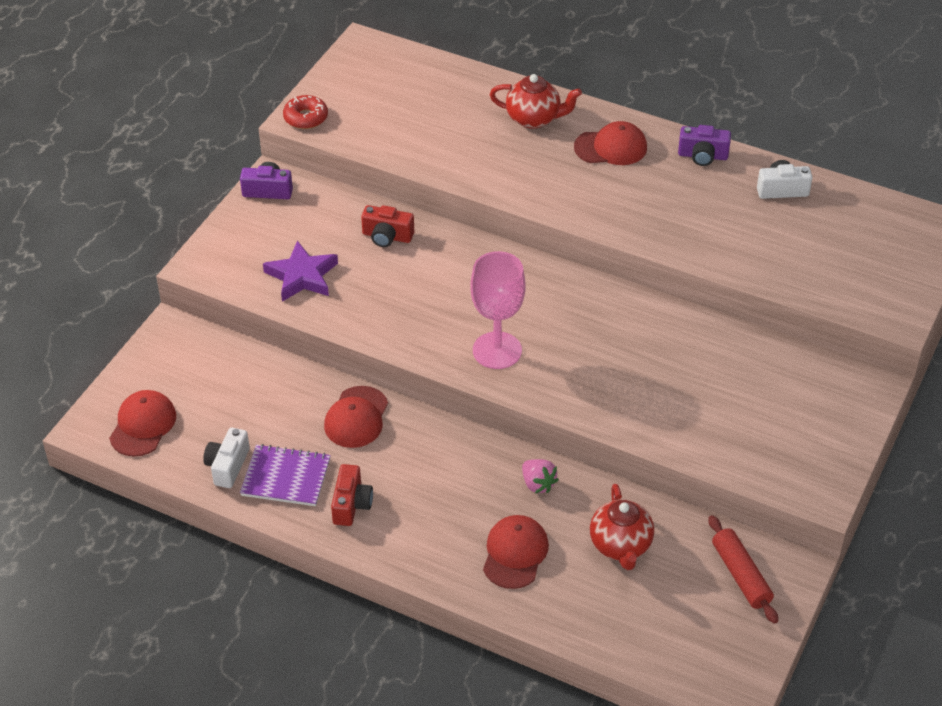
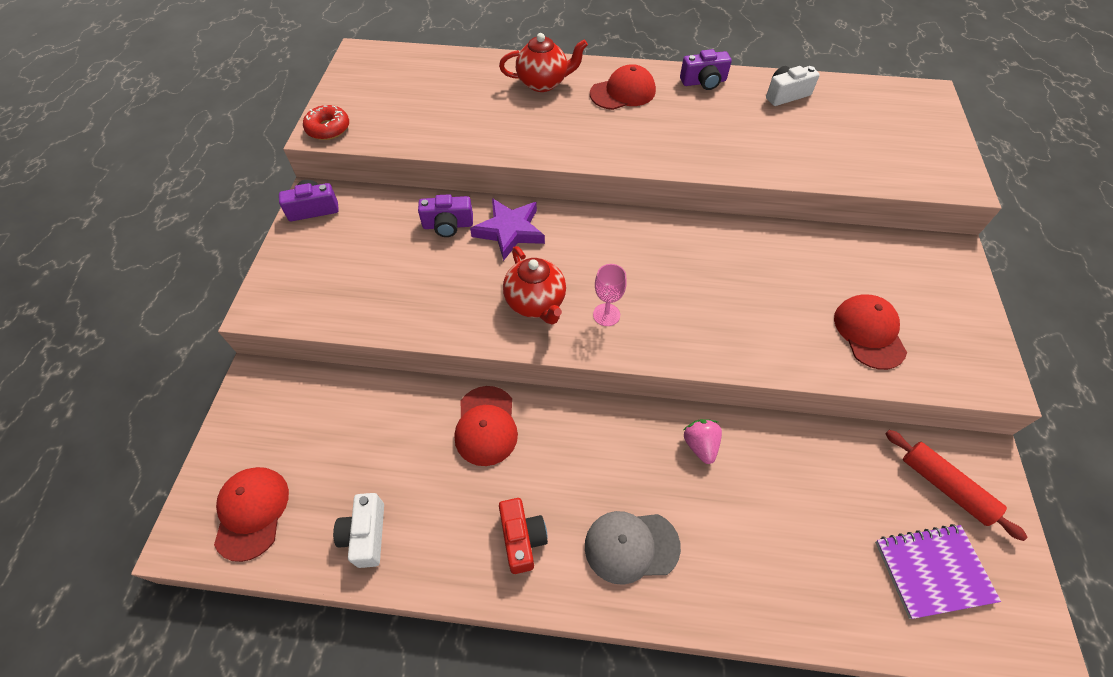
camera: 20 degrees left, 10 degrees up
(286, 477) = (437, 527): purple notebook -> purple notebook (933, 571)
(302, 276) = (377, 289): purple star -> purple star (509, 231)
(387, 236) = (448, 225): red camera -> purple camera
(438, 535) = (631, 546): none -> grey cap
(497, 350) = (606, 315): pink goblet -> pink goblet, size x0.53
(515, 553) = (720, 541): red cap -> red cap (869, 333)
(538, 484) = (700, 445): pink strawberry -> pink strawberry turned 135 degrees counterclockwise
(620, 546) = (816, 492): red teapot -> red teapot (536, 303)

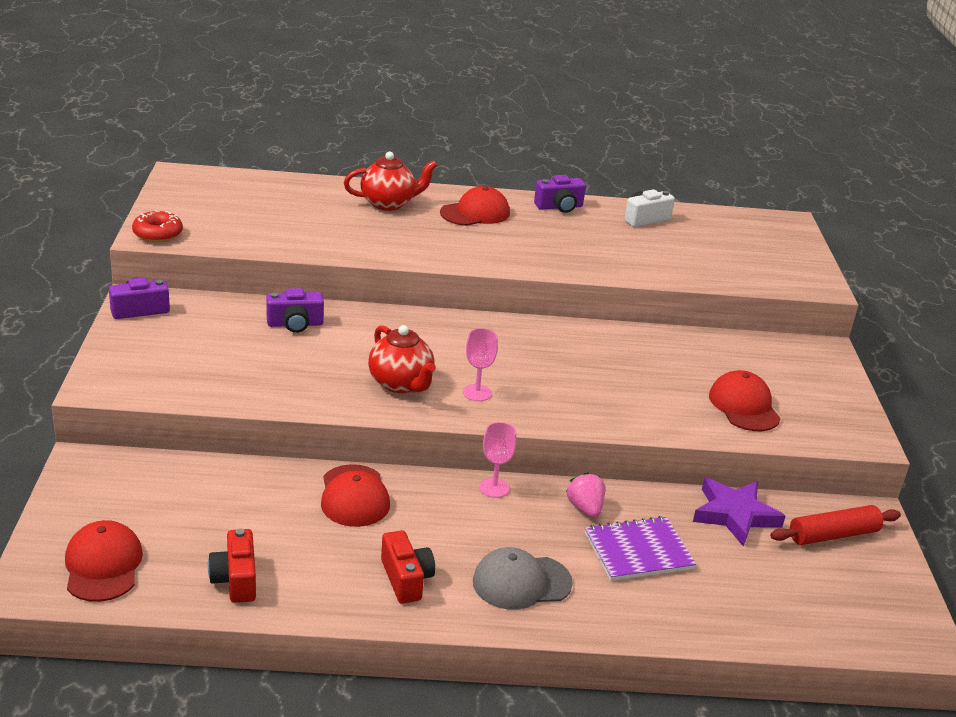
camera: 10 degrees left, 25 degrees down
(366, 535) = (236, 579): white camera -> red camera
(509, 231) = (364, 329): purple star -> purple star (734, 515)
(616, 416) = (494, 488): none -> pink goblet
(933, 571) = (823, 593): purple notebook -> purple notebook (638, 551)
(945, 486) = (833, 535): red rolling pin -> red rolling pin turned 60 degrees counterclockwise

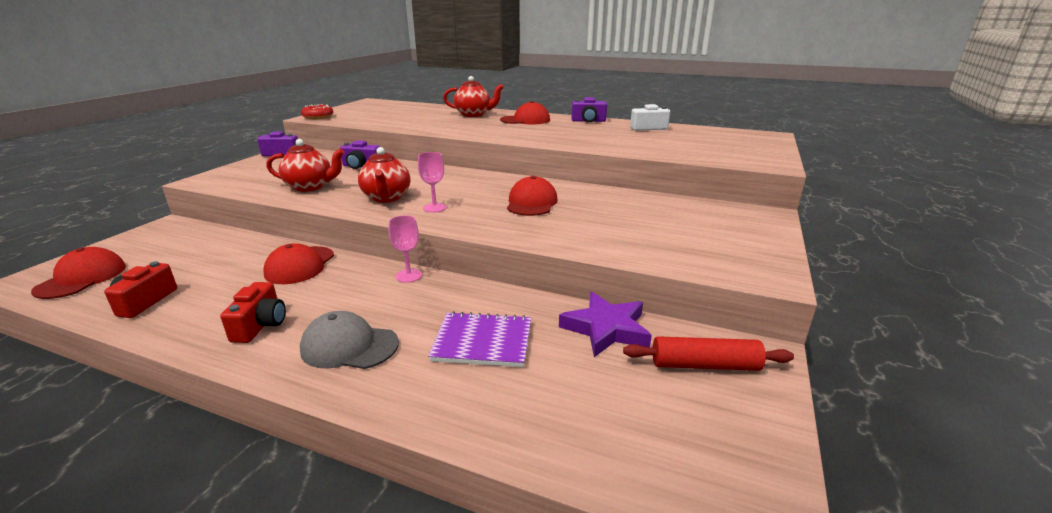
camera: 25 degrees right, 5 degrees down
(276, 377) = (310, 187): none -> red teapot
(585, 508) = (468, 301): pink strawberry -> none
(744, 406) = (656, 239): red cap -> red cap (531, 203)

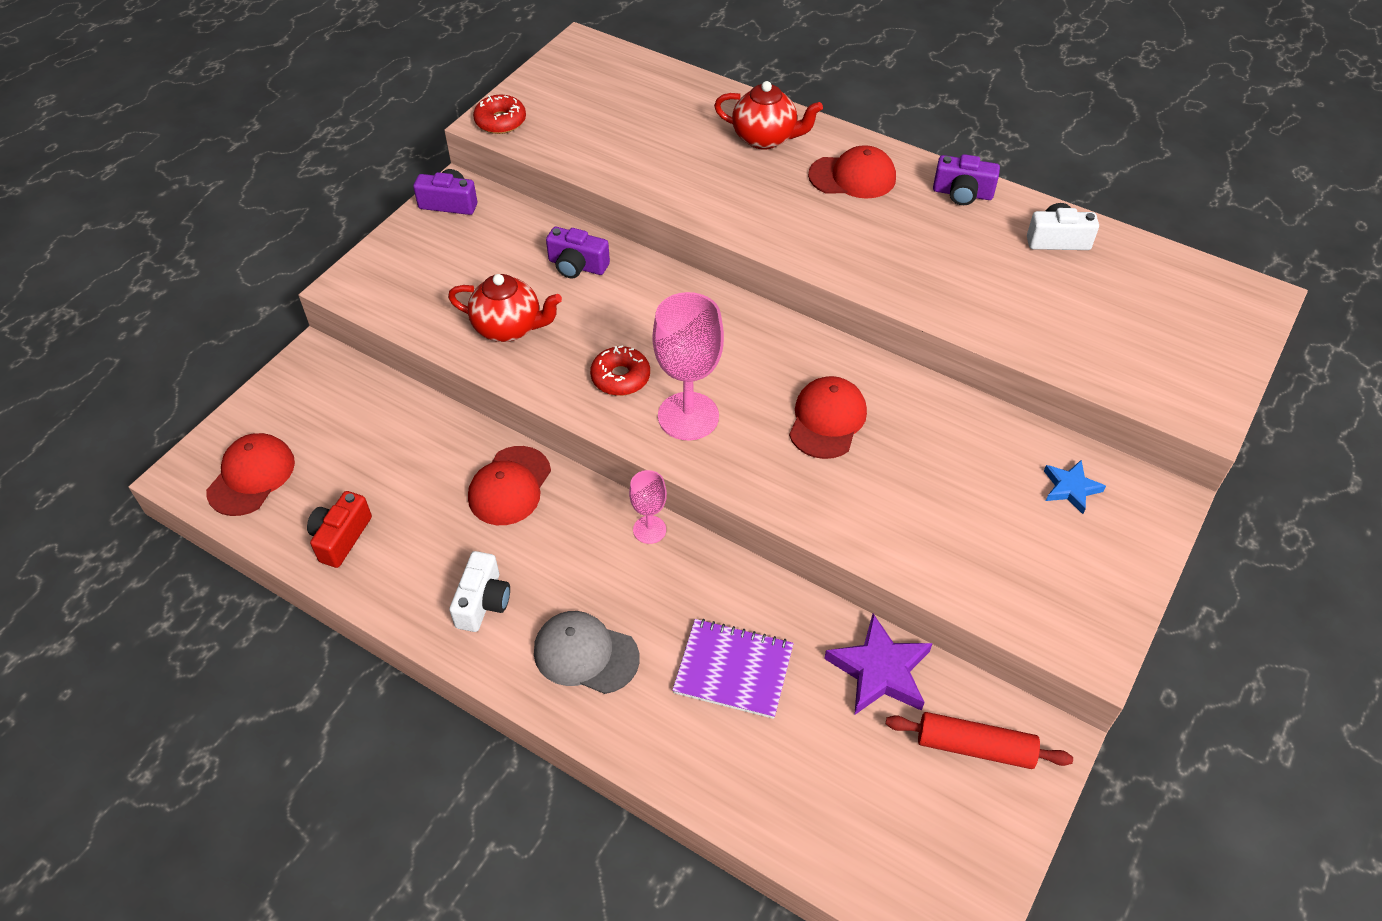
camera: 10 degrees right, 25 degrees up
(260, 325) = (483, 602): red camera -> white camera
(386, 198) = (620, 377): red teapot -> red donut
(434, 208) = (688, 416): pink goblet -> pink goblet, size x1.88
(705, 214) = (1070, 488): none -> blue star

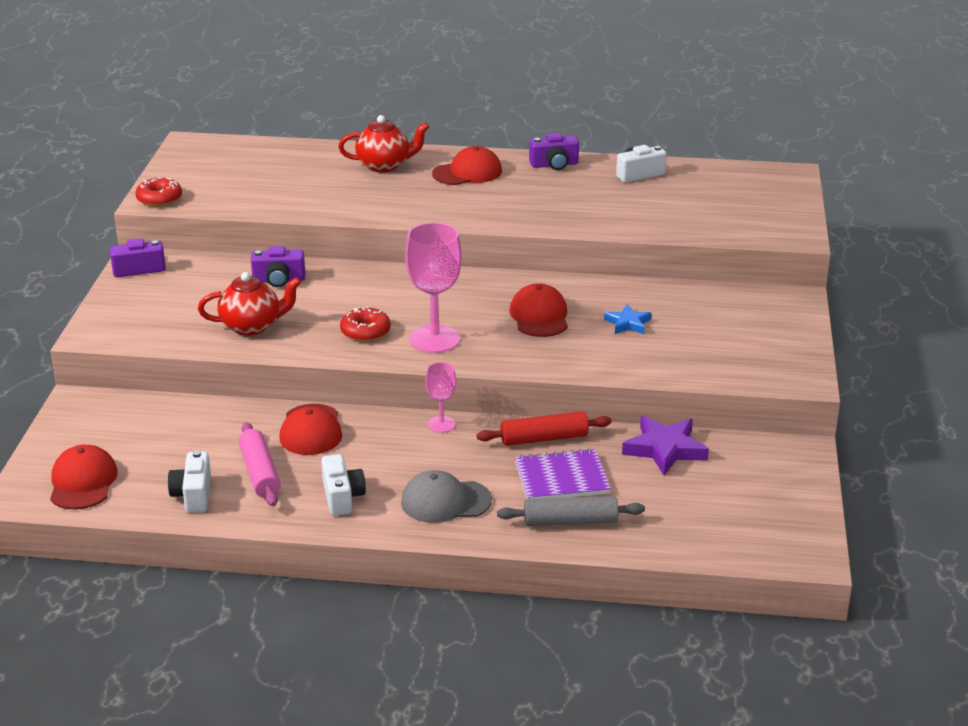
camera: 25 degrees left, 20 degrees down
(341, 538) = (193, 495): red camera -> white camera
(423, 531) = (260, 473): none -> pink rolling pin
(704, 745) = (570, 521): none -> grey rolling pin
(975, 747) = (756, 467): red rolling pin -> red rolling pin (544, 438)
(1070, 488) = (732, 308): blue star -> blue star (628, 323)

